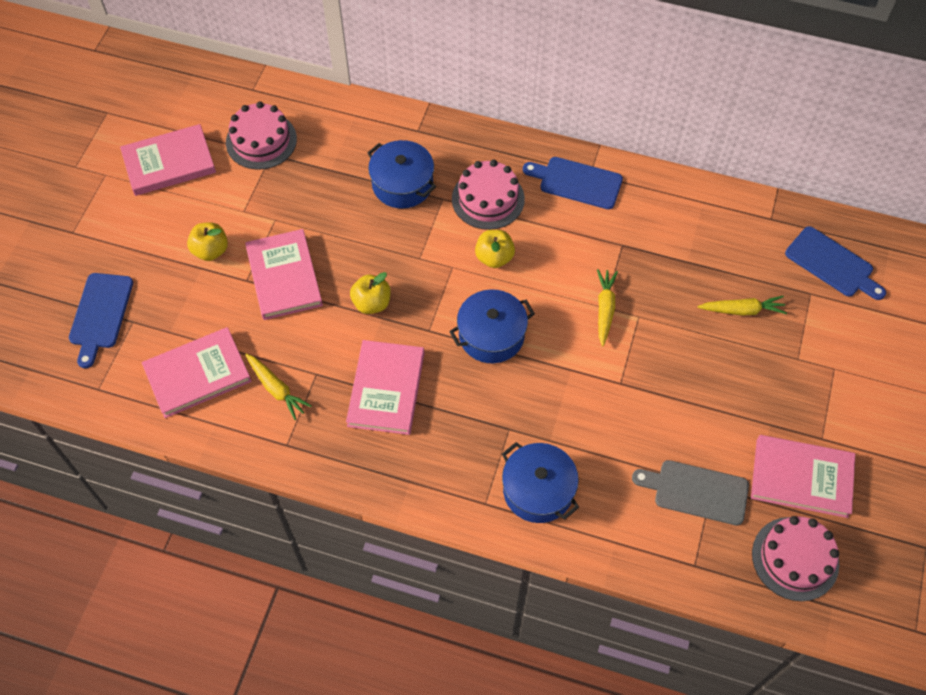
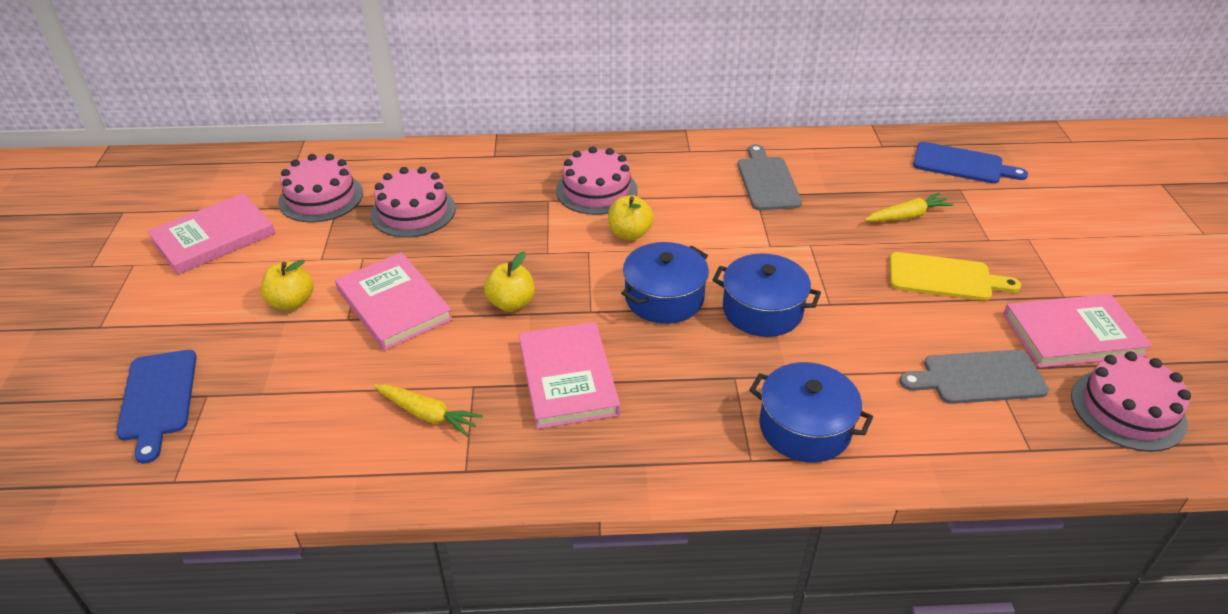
camera: 20 degrees left, 20 degrees down
(197, 374) = (314, 427): pink book -> none
(329, 179) = (413, 211): none -> pink cake
(402, 184) = (498, 198): blue pot -> blue pot (762, 310)
(577, 182) = (680, 159): blue cutting board -> none
(605, 309) = (771, 247): yellow carrot -> none
(640, 232) = (767, 181): none -> grey cutting board
(732, 387) = (944, 277): none -> yellow cutting board

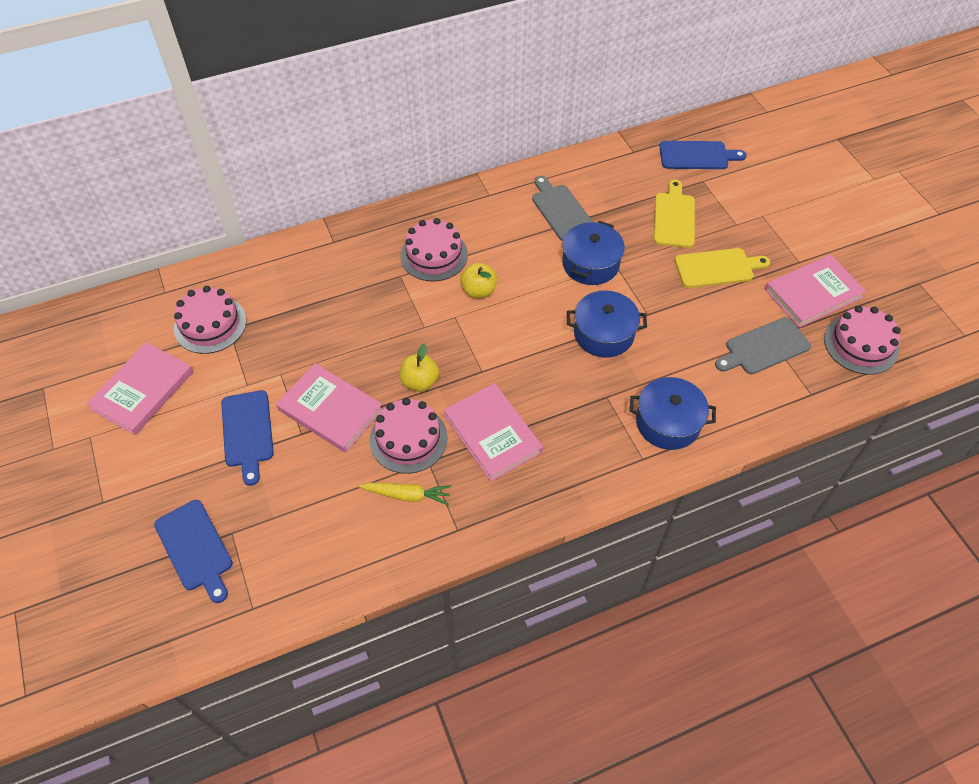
camera: 20 degrees left, 15 degrees up
(291, 302) = (247, 432): yellow apple -> blue cutting board
(413, 211) = (296, 317): pink cake -> pink cake (408, 439)
(664, 298) = (530, 343): blue pot -> blue pot (590, 264)
(907, 216) = (674, 217): yellow carrot -> yellow cutting board

